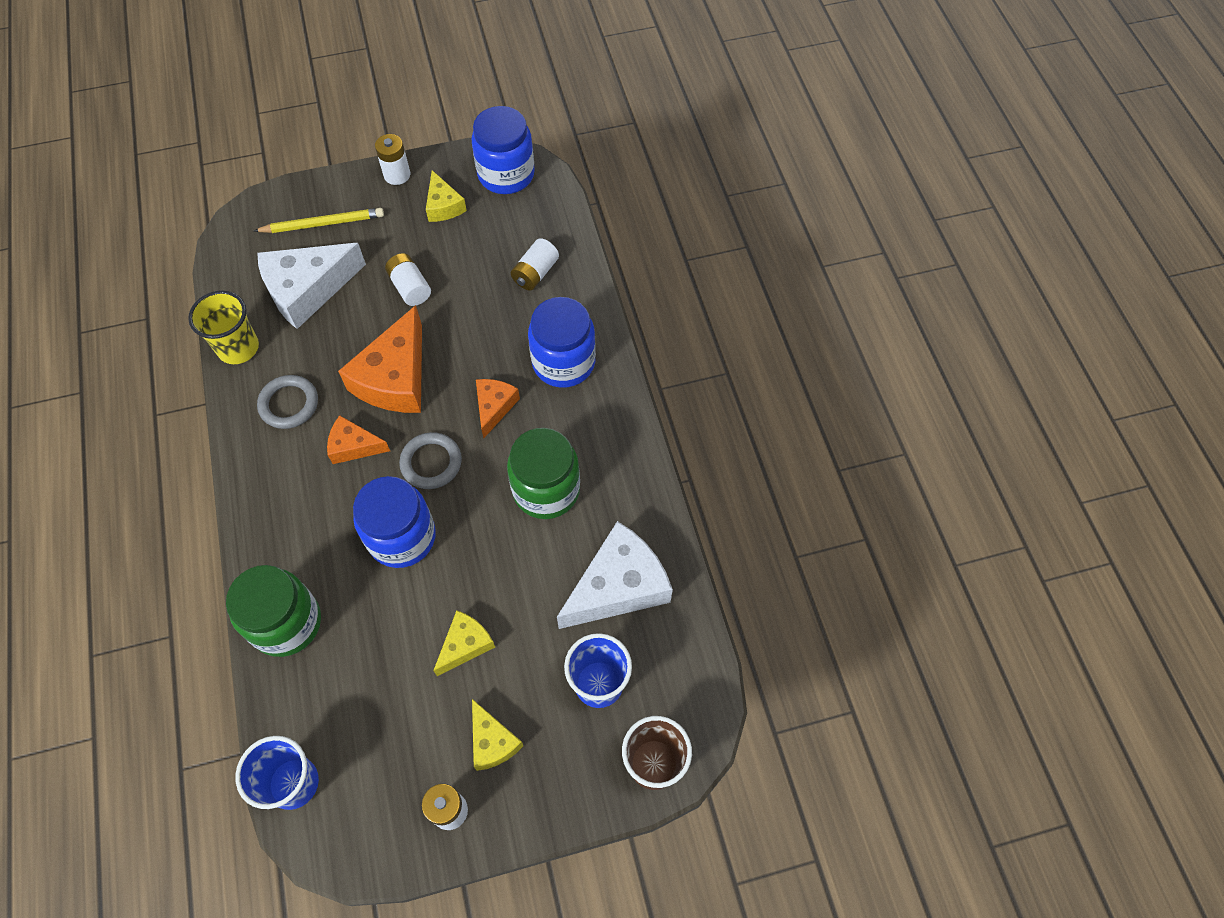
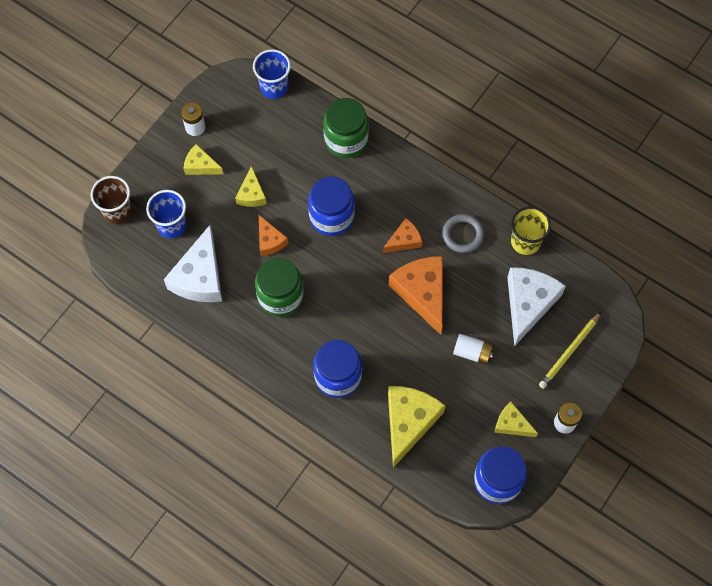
camera: 140 degrees right, 5 degrees up
(431, 463) = (355, 263): grey ring -> none
(494, 407) = (351, 319): orange cheese -> orange cheese (270, 241)
(535, 273) = (409, 422): white battery -> yellow cheese

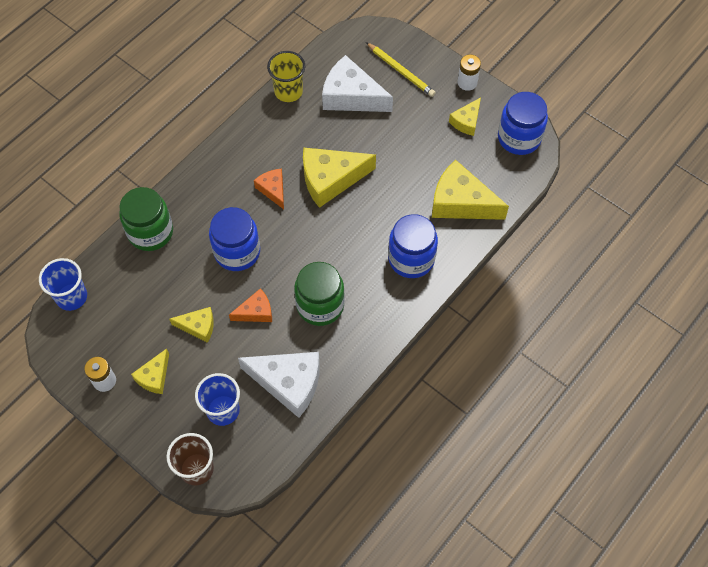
camera: 85 degrees left, 5 degrees down
(422, 293) = (330, 179): orange cheese -> yellow cheese
(462, 234) = (274, 140): grey ring -> none
(472, 352) = (395, 145): white battery -> none

